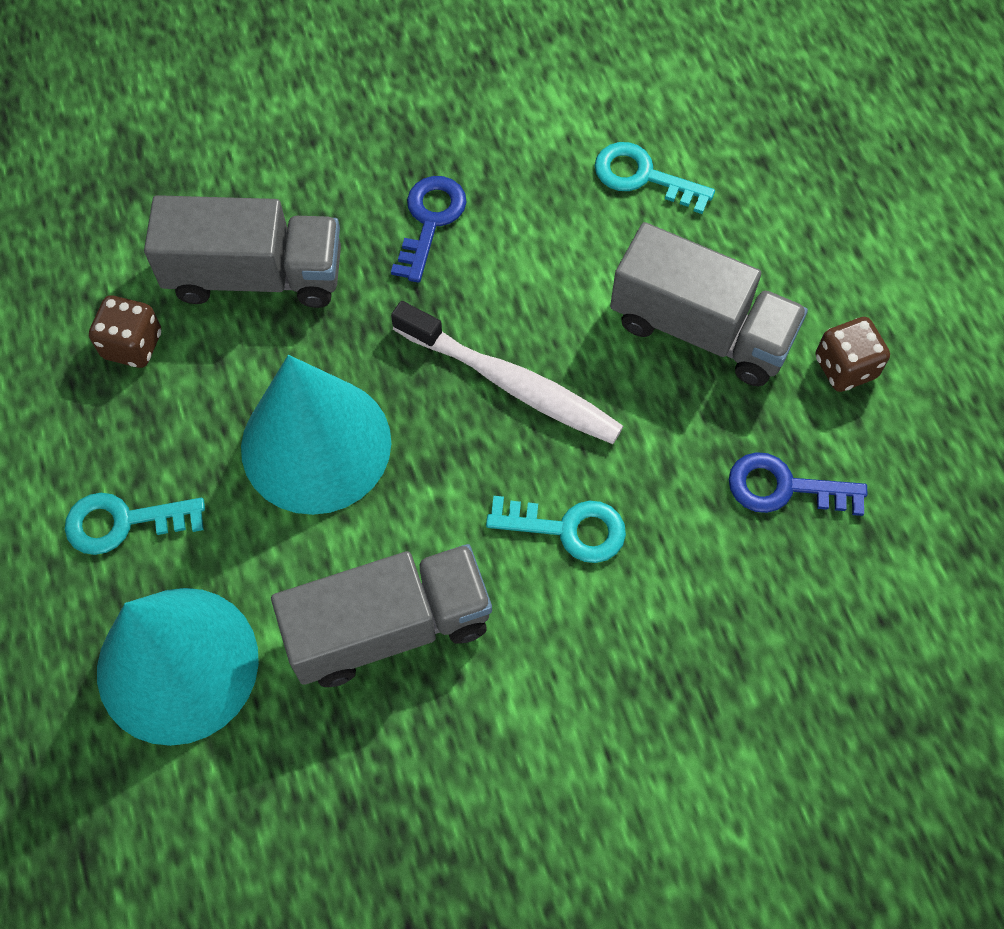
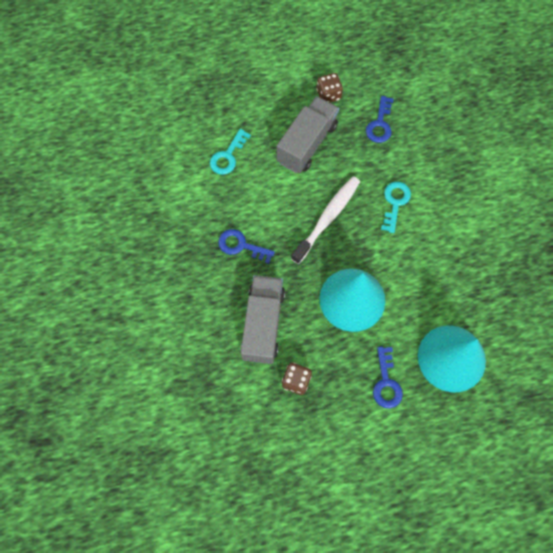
camera: 85 degrees left, 5 degrees up
(123, 522) = (386, 383): turquoise key -> blue key
(389, 627) = (436, 273): grey truck -> none

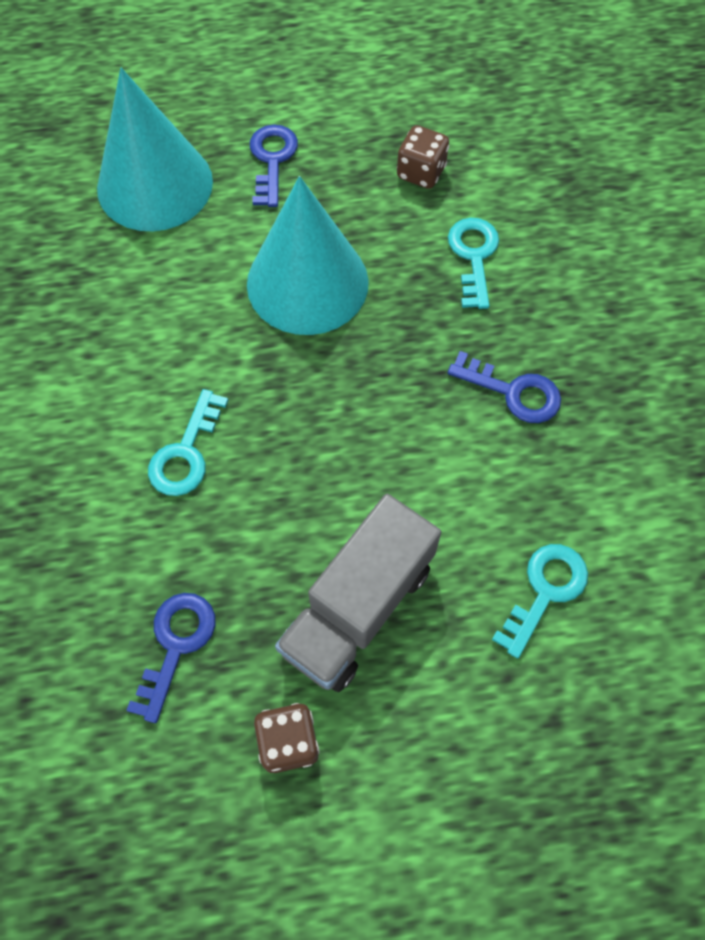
camera: 175 degrees left, 5 degrees down
(263, 324) = (473, 256): grey truck -> turquoise key
(327, 218) = (332, 432): white toothbrush -> none

